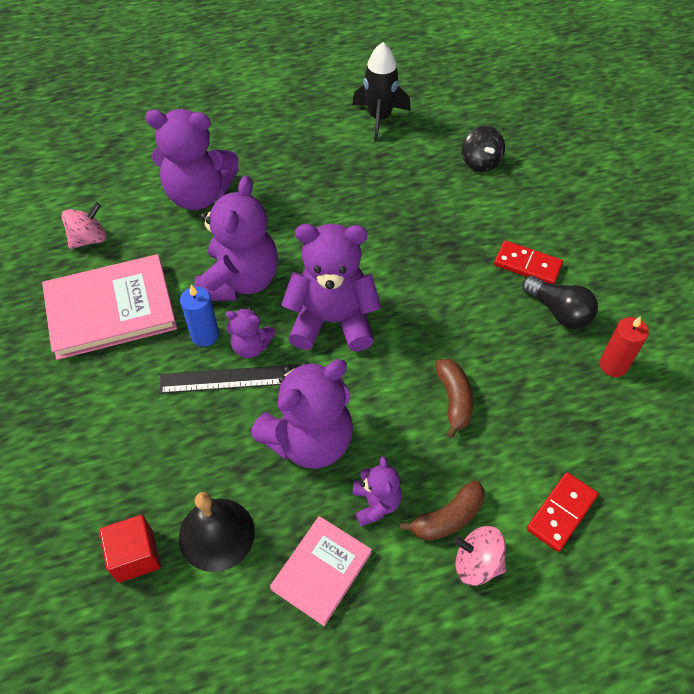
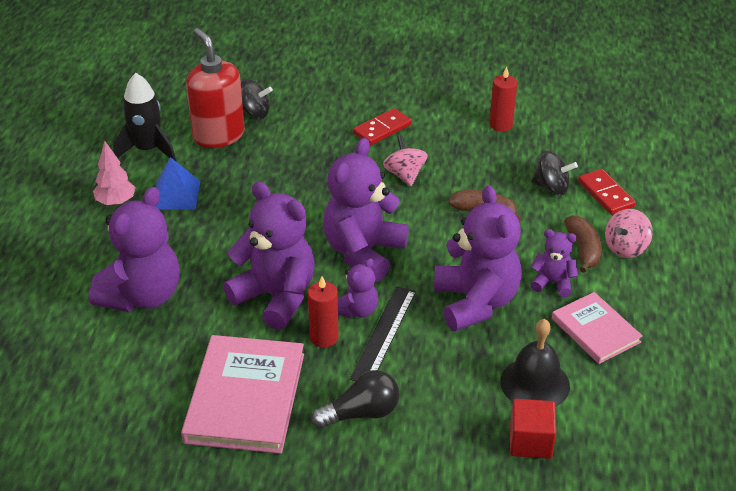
camera: 65 degrees left, 15 degrees down
(89, 239) = (135, 394): pink spinning top -> pink spinning top (405, 175)
(205, 335) = (324, 337): blue candle -> red candle
(301, 129) = (116, 202): none -> pink tree
(332, 160) = (175, 195): none -> blue pyramid
(430, 152) = (218, 135): none -> red soap dispenser
(535, 451) = (551, 187): none -> black spinning top
(558, 311) = (437, 131): black light bulb -> black light bulb (361, 413)

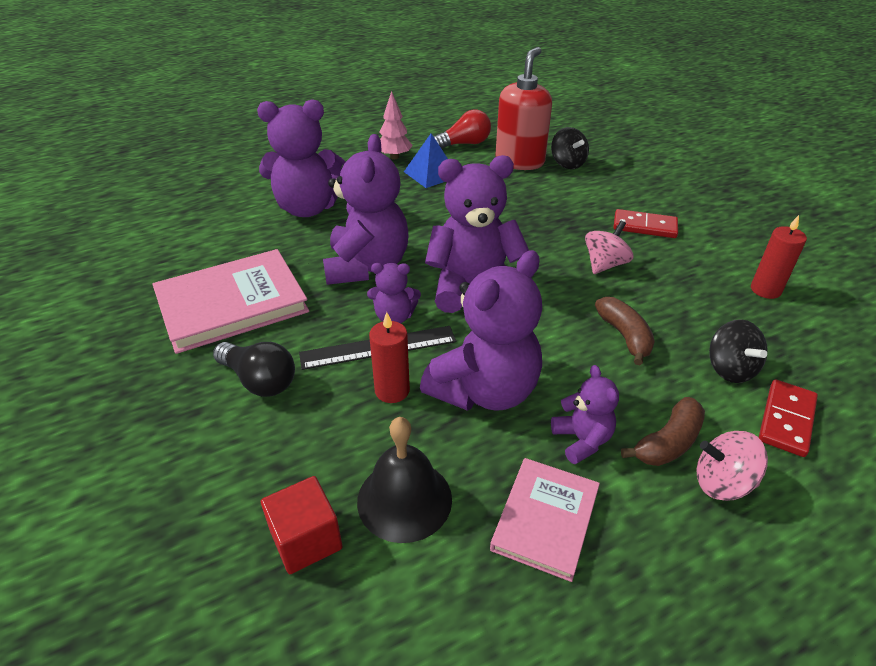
camera: 55 degrees right, 0 degrees up
(147, 150) = (464, 144): black rocket -> red light bulb
(324, 337) = (341, 313): red candle -> red candle (392, 390)

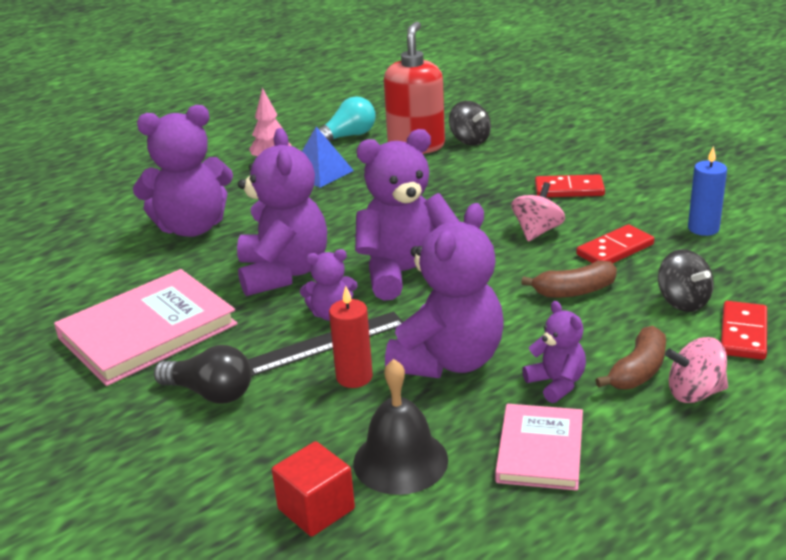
camera: 10 degrees left, 10 degrees down
(464, 144) = (347, 136): red light bulb -> turquoise light bulb
(624, 336) = (574, 291): brown banana -> brown banana turned 105 degrees clockwise
(674, 298) = (615, 250): none -> red domino
(765, 290) = (703, 228): red candle -> blue candle

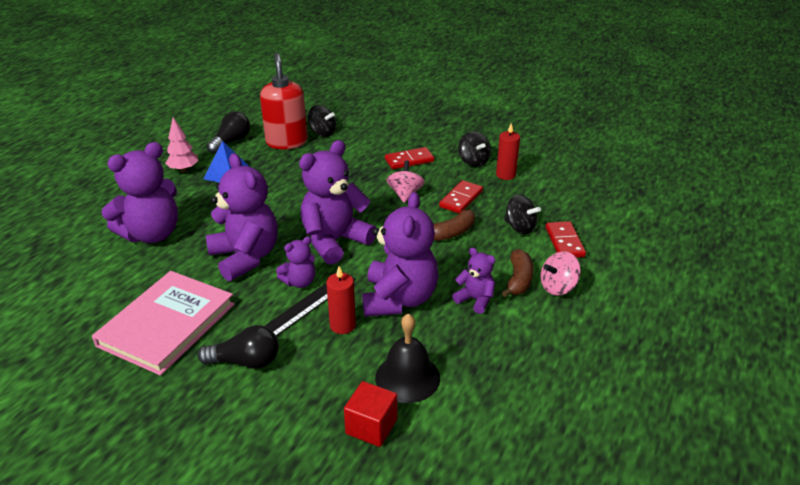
camera: 25 degrees left, 5 degrees up
(347, 136) = (231, 142): turquoise light bulb -> black light bulb
(540, 450) = (490, 347): pink book -> none
(664, 204) = (473, 161): none -> black spinning top
(703, 228) = (505, 175): blue candle -> red candle

